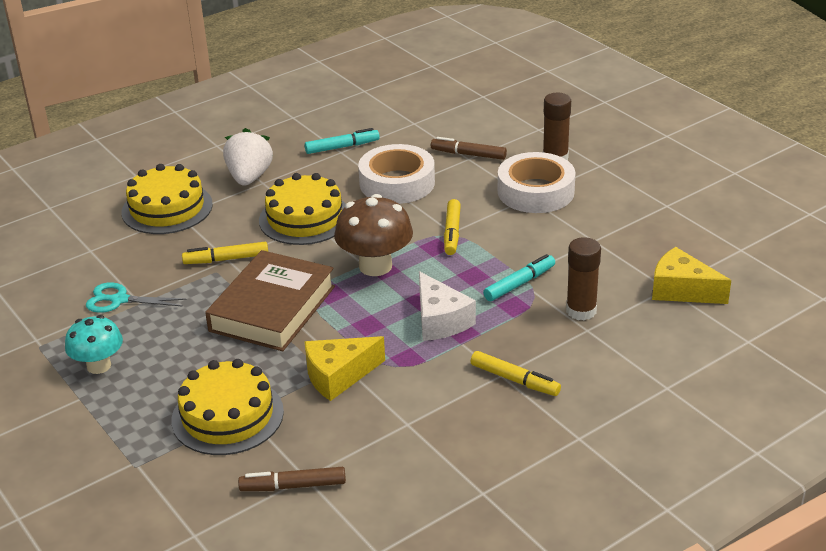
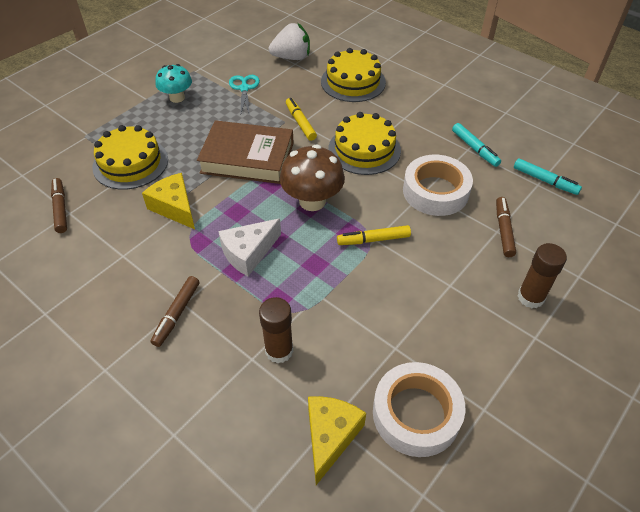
camera: 75 degrees right, 15 degrees up
(249, 177) = (407, 110): white strawberry -> white strawberry (292, 57)
(514, 380) = (176, 314): yellow marker -> brown marker
(519, 284) = (310, 298): turquoise marker -> turquoise marker (545, 181)
(535, 191) = (462, 289): white tape -> white tape (416, 413)

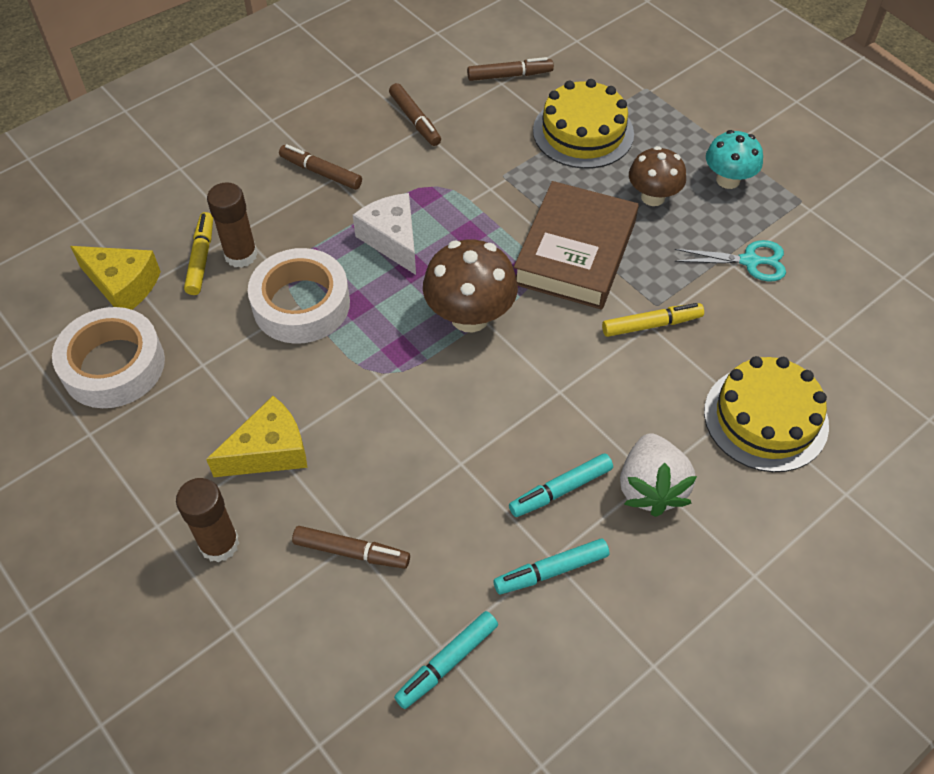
camera: 100 degrees right, 5 degrees up
(112, 260) = (415, 120): none -> brown marker
(175, 207) = (489, 173): yellow cheese -> yellow cheese (269, 451)
(194, 127) = (653, 197): none -> brown mushroom
(292, 57) = (845, 335): white strawberry -> white strawberry (651, 488)
(364, 149) = (573, 400): yellow cake -> none
(373, 239) = (378, 375): yellow marker -> yellow marker (201, 258)
(425, 149) = (560, 490): none -> turquoise marker
(435, 191) = (456, 478): white tape -> white tape (301, 304)

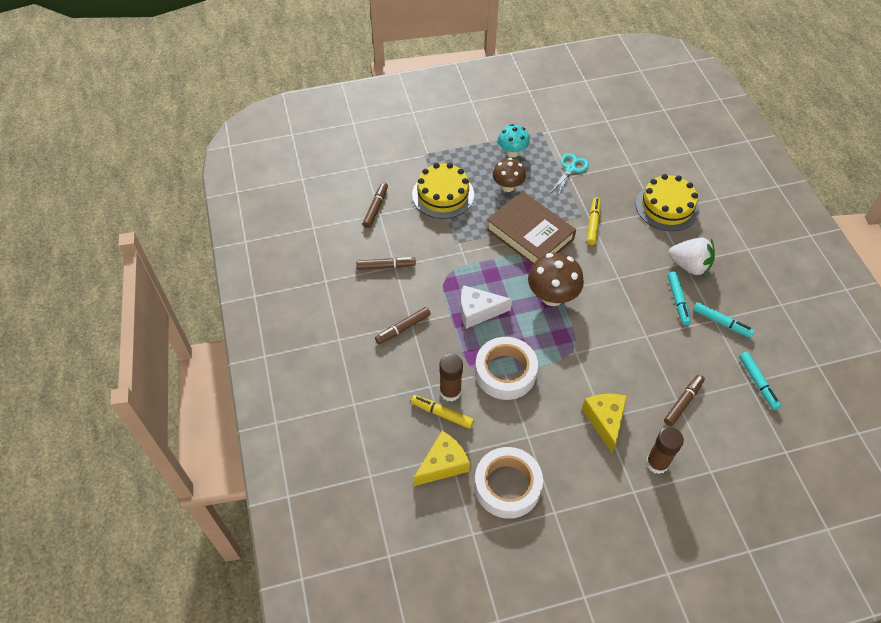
camera: 65 degrees left, 0 degrees up
(551, 571) = (721, 323): turquoise marker -> turquoise marker turned 60 degrees counterclockwise

